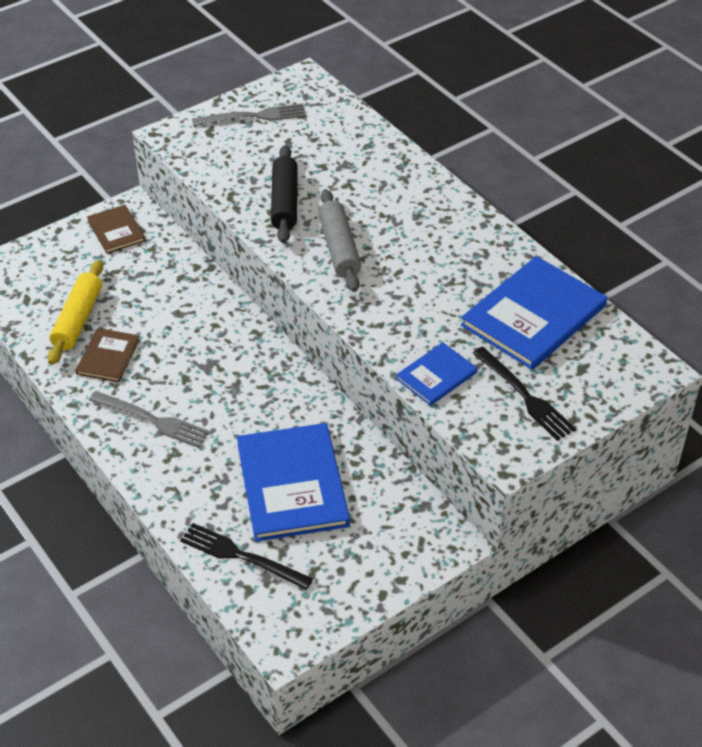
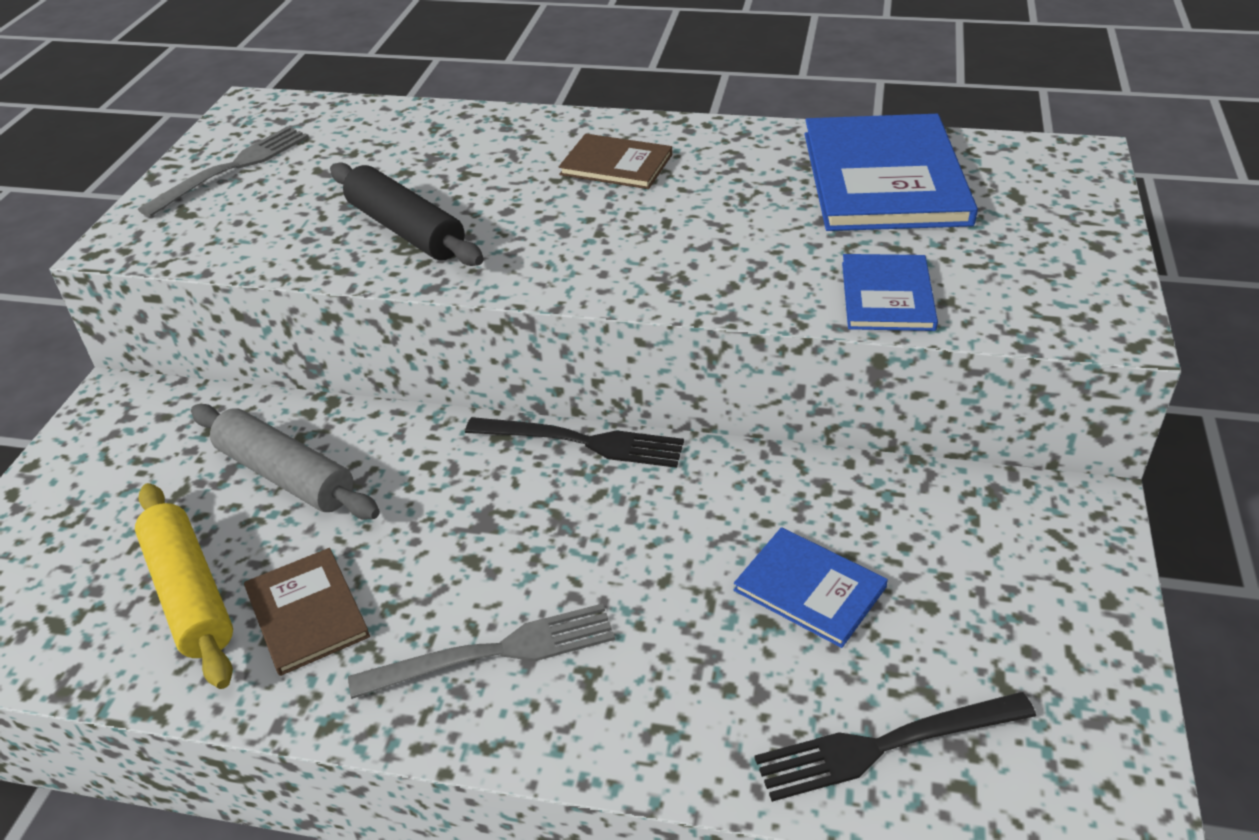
camera: 40 degrees left, 5 degrees down
(116, 231) = (121, 439): brown book -> brown book (616, 165)
(292, 484) = (809, 589): blue book -> blue book, size x0.52
(339, 248) = (554, 238): grey rolling pin -> grey rolling pin (285, 475)
(525, 396) = (1012, 255): black fork -> black fork (583, 442)

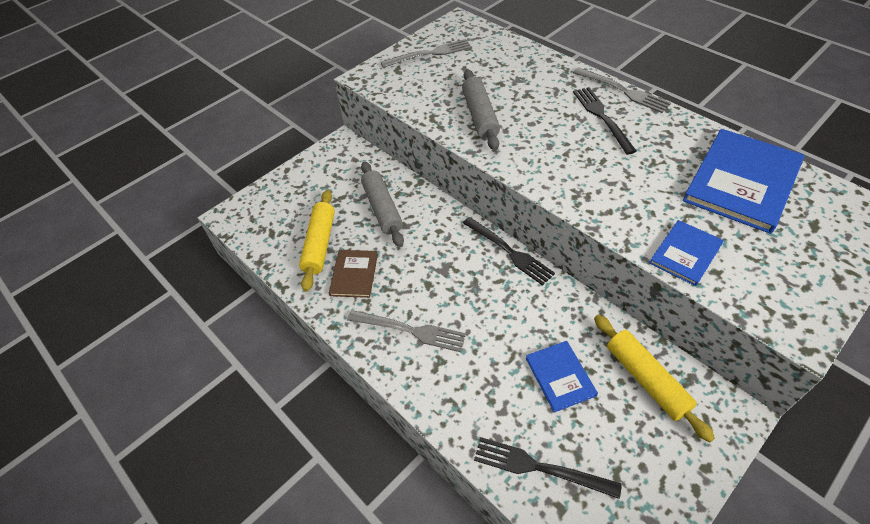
camera: 35 degrees right, 10 degrees up
(406, 230) = (480, 116): black rolling pin -> grey rolling pin
(616, 165) = (602, 117): brown book -> black fork
(621, 120) = (623, 91): none -> grey fork
(937, 525) = (646, 379): none -> yellow rolling pin

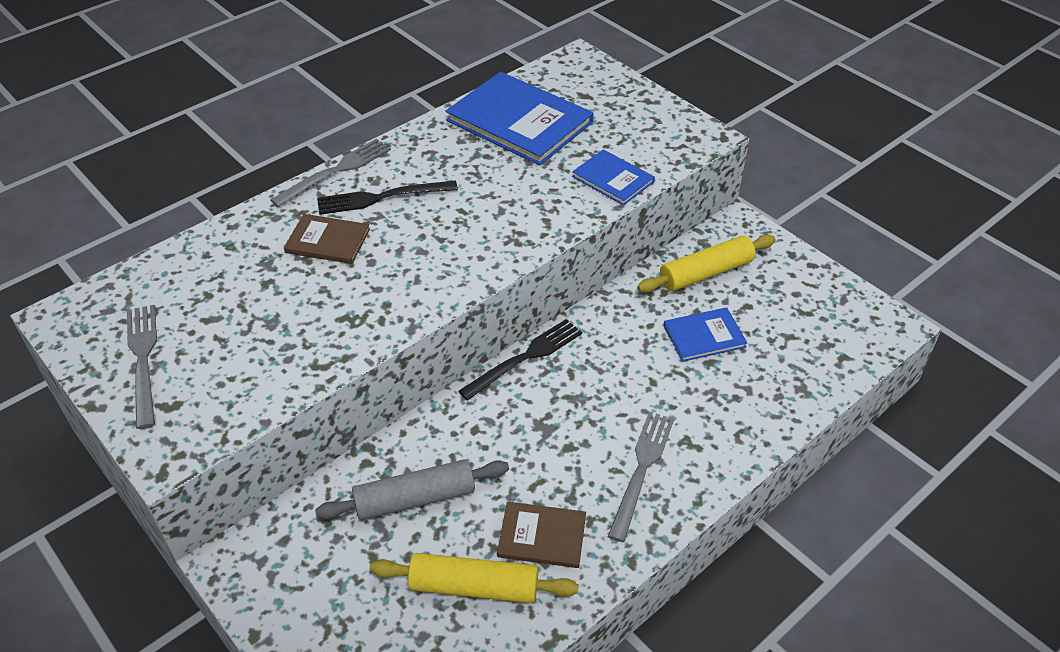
camera: 90 degrees left, 5 degrees down
(480, 116) = (337, 311): grey rolling pin -> none
(539, 467) = (806, 367): black fork -> none
(546, 100) = (327, 241): none -> brown book

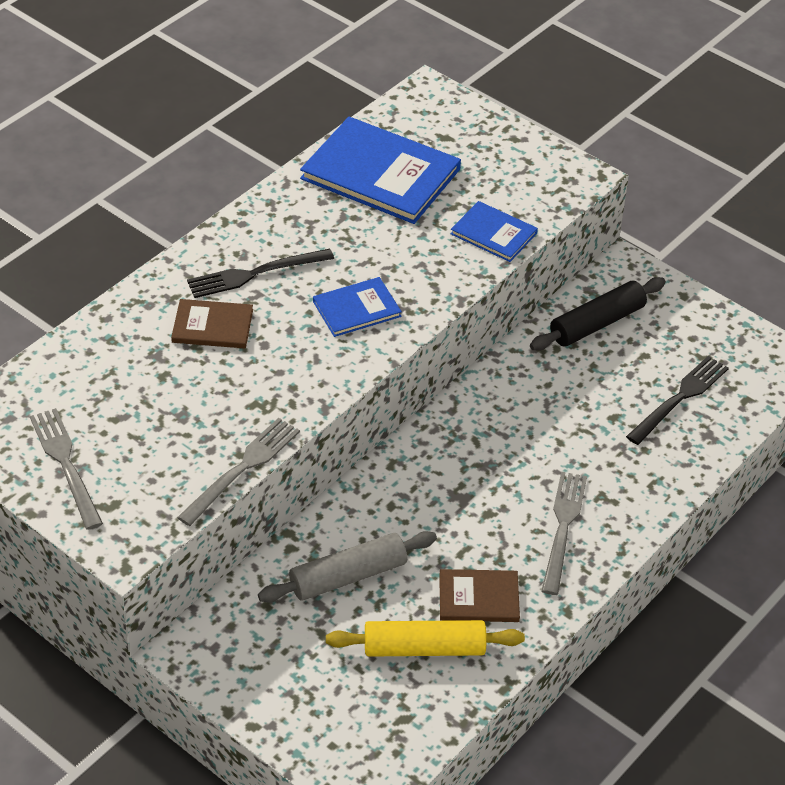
camera: 10 degrees left, 0 degrees up
(336, 171) = (197, 247): grey fork -> grey fork (242, 468)
(525, 357) = (426, 429): black fork -> black fork (680, 398)
(704, 336) = (605, 391): blue book -> blue book (356, 309)
(706, 273) = (597, 323): yellow rolling pin -> black rolling pin

